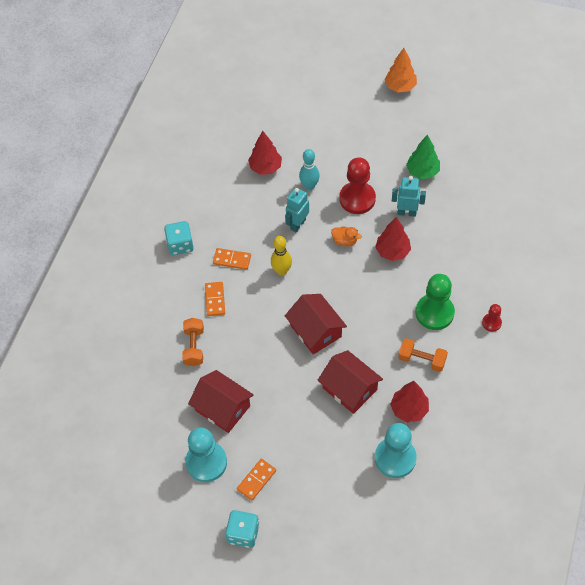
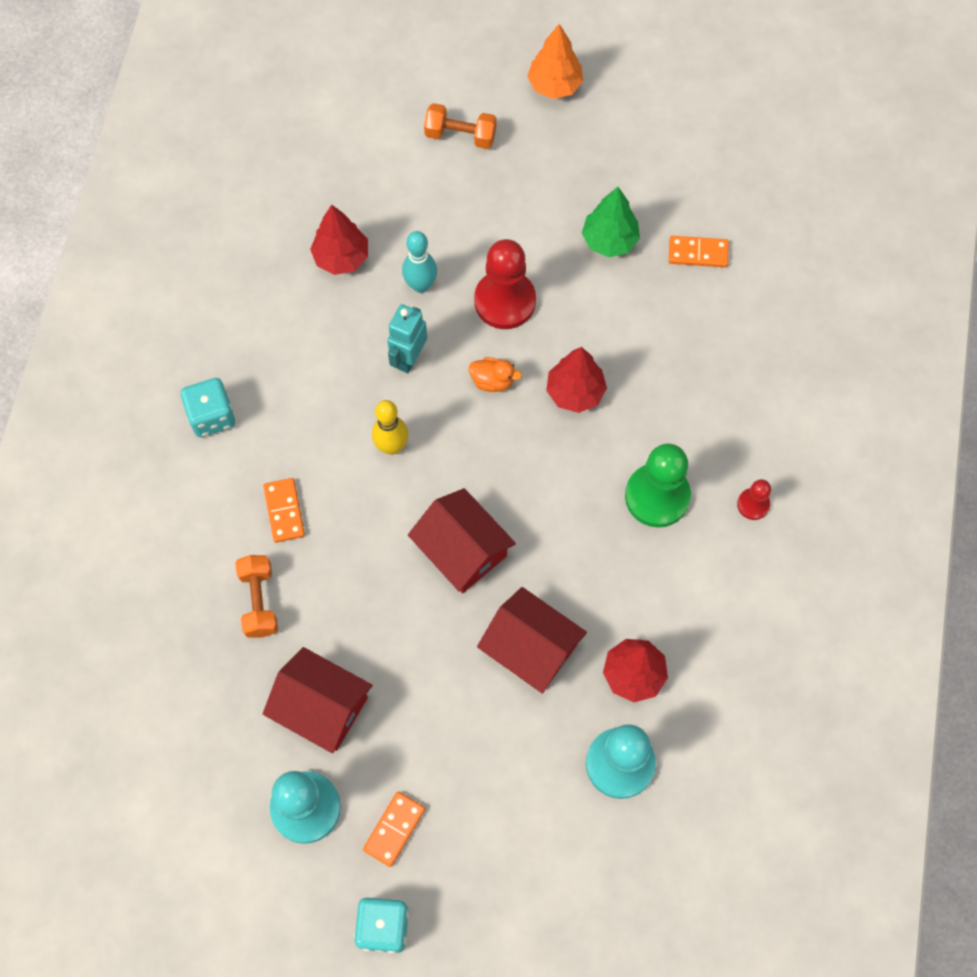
camera: 10 degrees left, 10 degrees up
(232, 260) = (304, 435): orange domino -> orange domino (698, 253)
(406, 212) = (591, 318): turquoise robot -> none
(422, 360) = (645, 583): orange dumbbell -> orange dumbbell (460, 135)

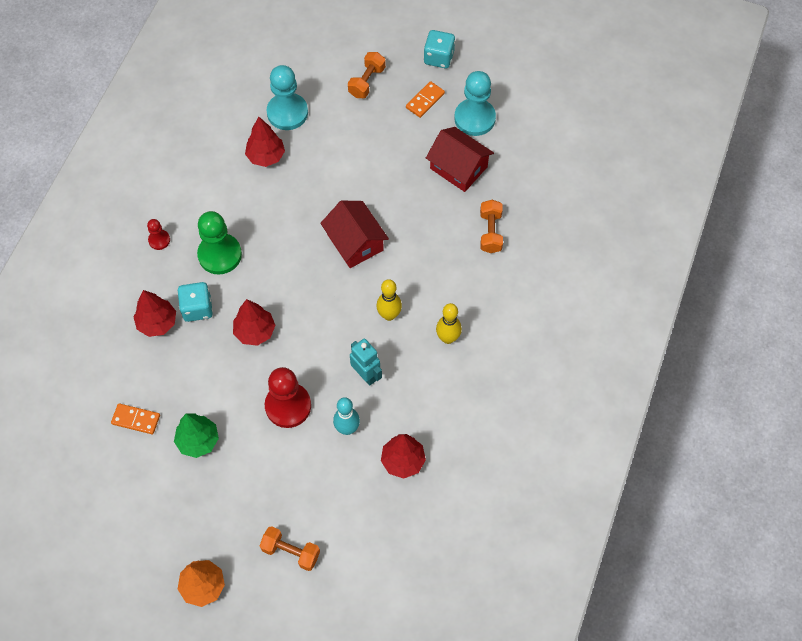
camera: 170 degrees left, 5 degrees down
(212, 416) = (511, 356): turquoise dice -> turquoise dice (197, 308)
(284, 511) = (468, 284): orange domino -> none
(304, 427) = (448, 338): none -> yellow bowling pin
(409, 358) = (366, 375): turquoise robot -> turquoise robot turned 75 degrees counterclockwise
(492, 381) = (310, 349): orange duck -> none
(500, 851) = (367, 82): none -> orange dumbbell
(531, 648) = (324, 179): red house -> none
(713, 382) = (157, 323): none -> red tree

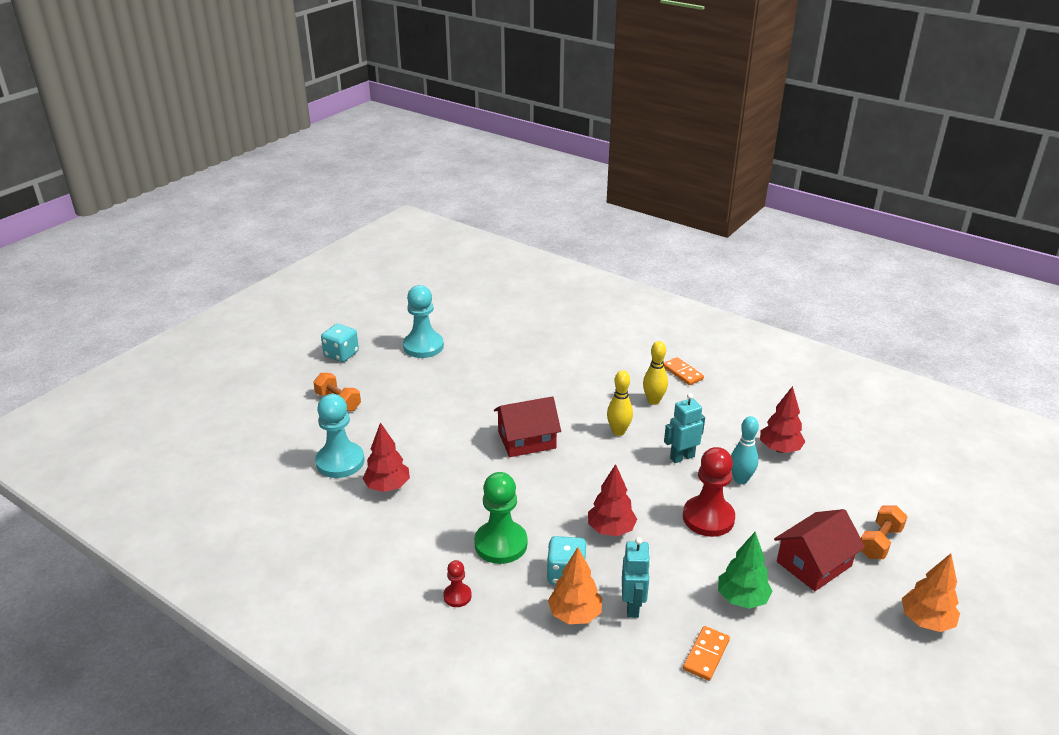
camera: 75 degrees left, 30 degrees down
(157, 323) = (575, 614): red tree -> orange tree
(173, 362) = (633, 606): none -> turquoise robot
(425, 101) = (385, 370): orange domino -> orange domino (682, 373)
(458, 167) = (472, 364): red house -> red house (814, 564)
(490, 232) = (550, 359): orange dumbbell -> none

